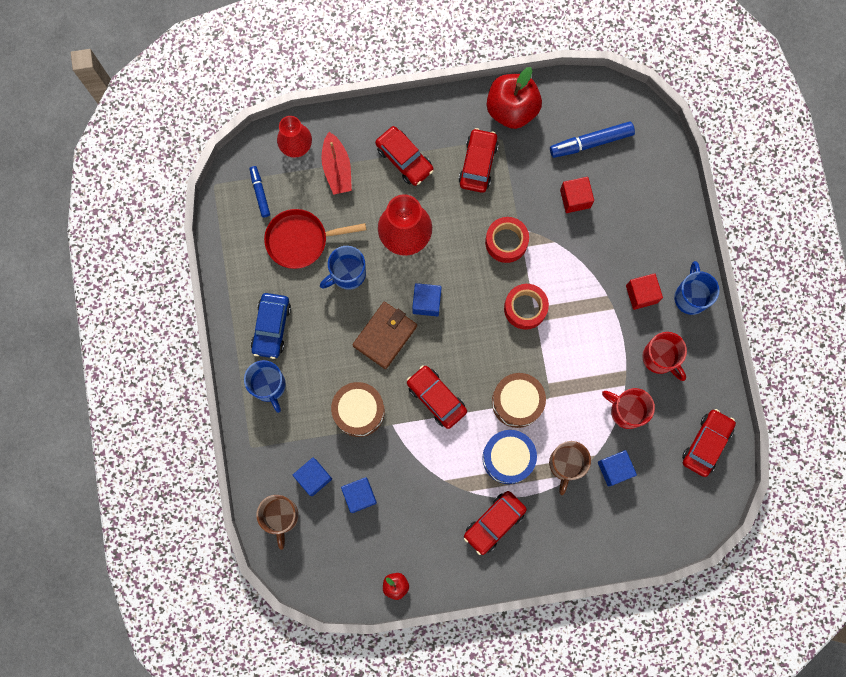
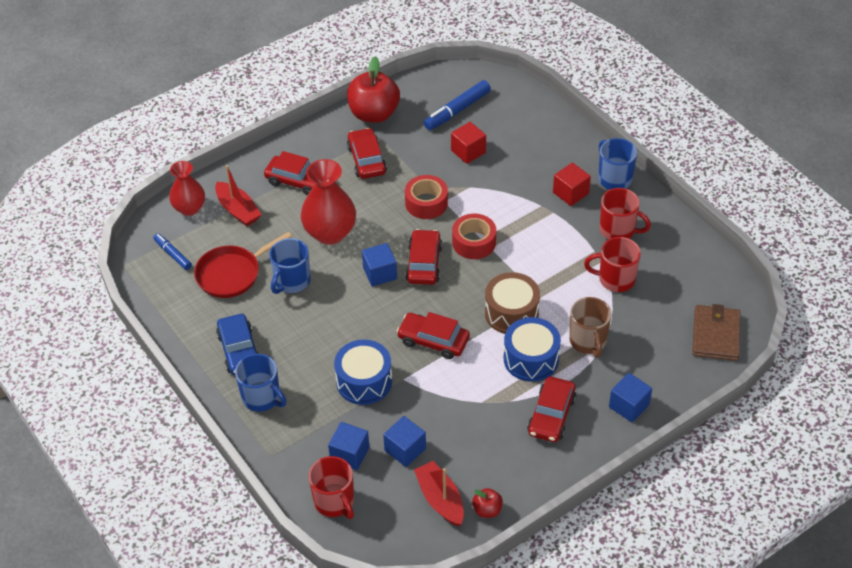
camera: 25 degrees left, 30 degrees down
(281, 516) = (334, 501): brown mug -> red mug
(359, 411) = (364, 381): brown drum -> blue drum
(364, 557) = (440, 499): none -> red boat
(385, 335) = (355, 313): brown wallet -> brown wallet (715, 335)
(614, 469) = (635, 326): blue cube -> blue cube (629, 406)
(706, 443) = (703, 274): red car -> red car (424, 263)

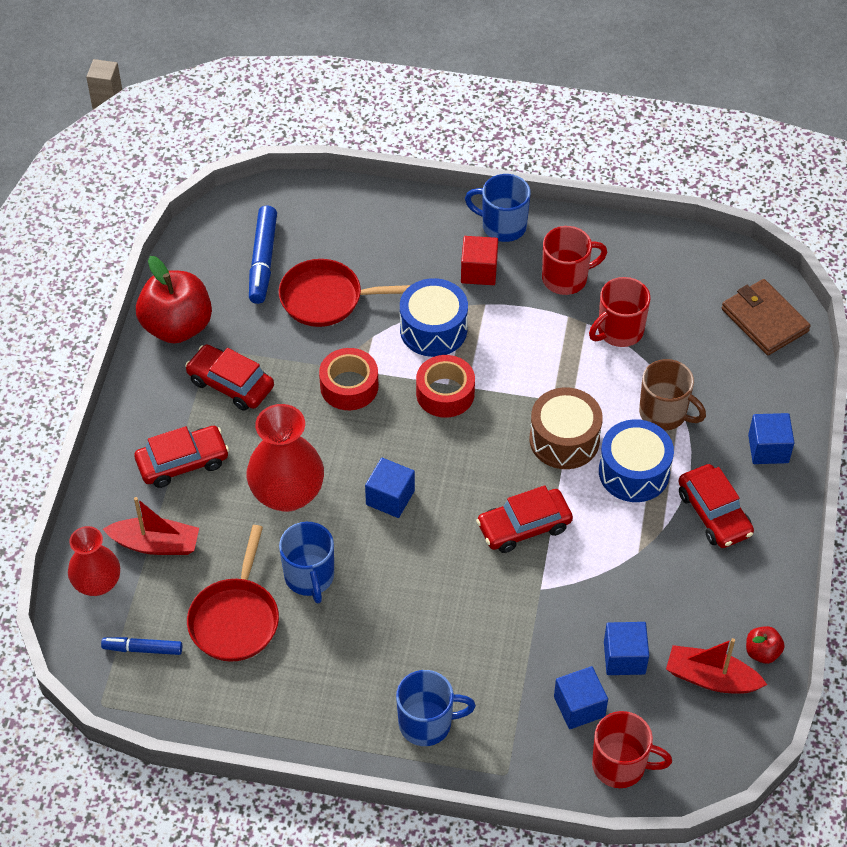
camera: 45 degrees left, 5 degrees up
(239, 350) = (344, 694): blue car -> none
(364, 381) = (507, 622): blue drum -> blue drum (433, 329)
(424, 263) = (422, 453): red car -> none
(468, 151) = (327, 298): red cube -> red pan

